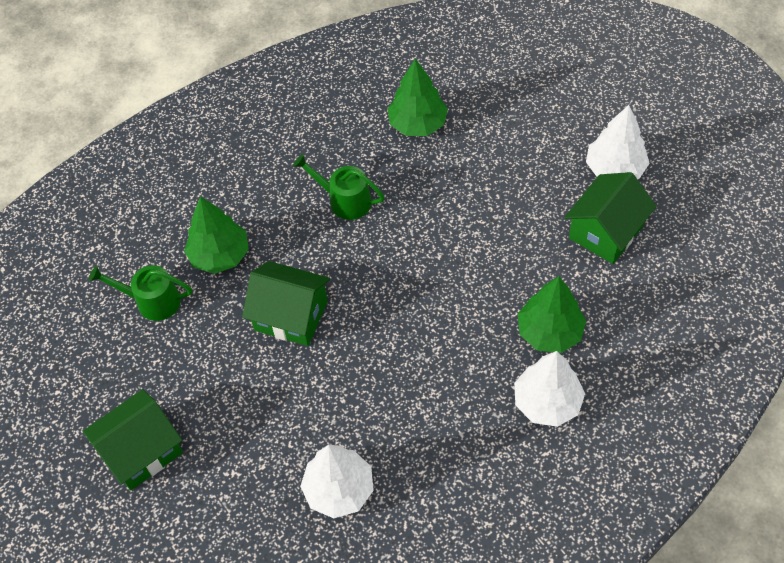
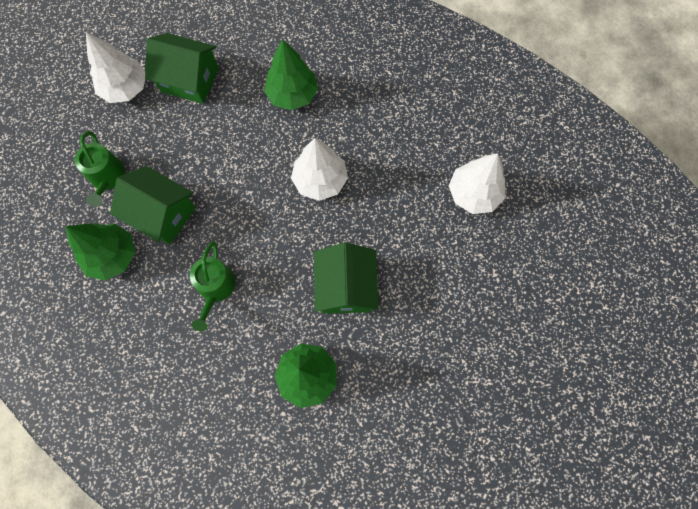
camera: 115 degrees left, 15 degrees up
(141, 451) = (510, 355): green house -> green house (163, 214)
(152, 301) = (374, 416): green watering can -> green watering can (107, 177)
(547, 402) = (350, 81): white tree -> white tree (320, 180)

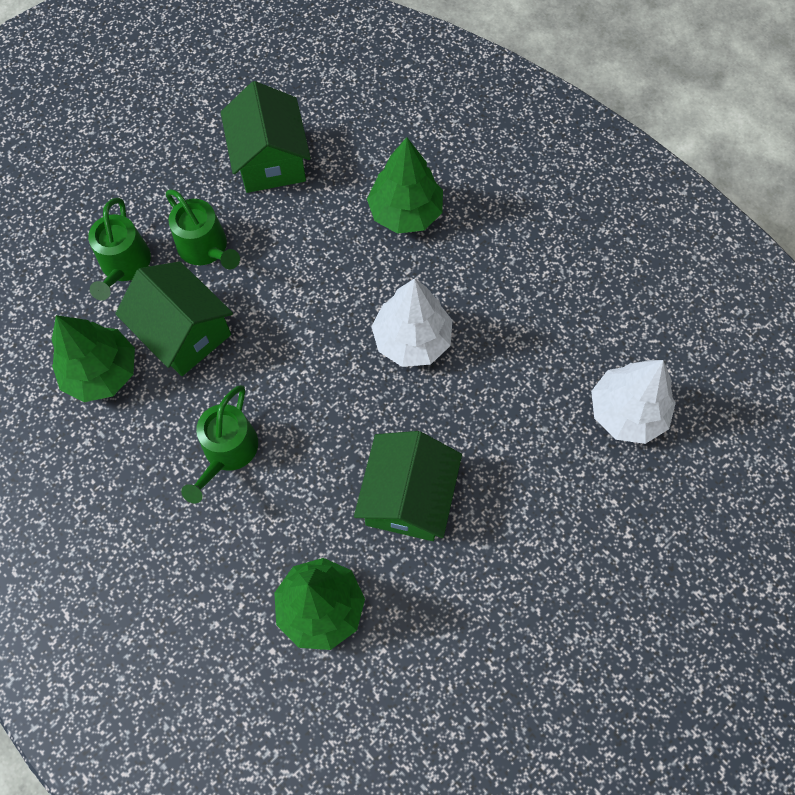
camera: 15 degrees right, 5 degrees down
(125, 88) = (181, 152): white tree -> none
(161, 152) = (206, 248): none -> green watering can
(190, 80) = (270, 160): green house -> green house turned 45 degrees clockwise

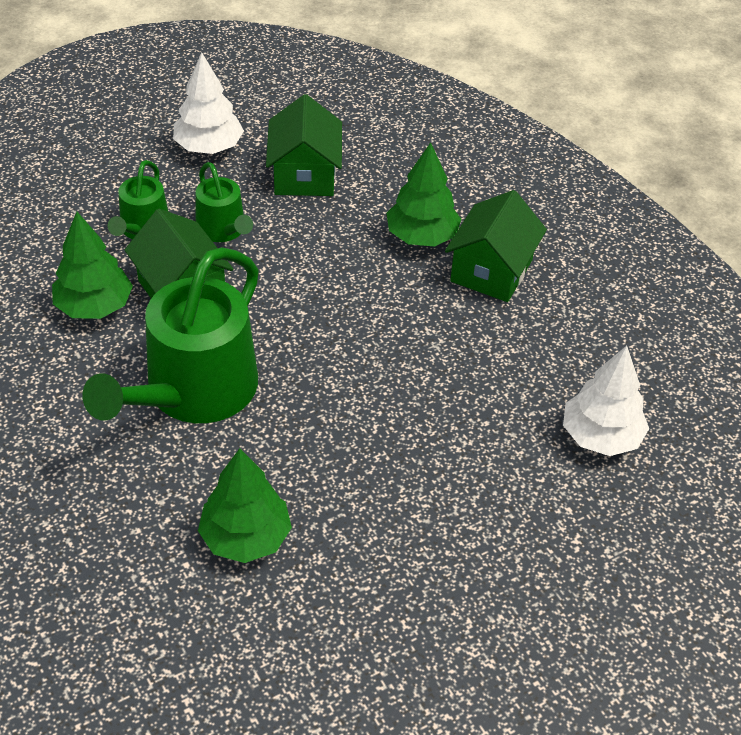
camera: 10 degrees right, 20 degrees down
(227, 451) = (193, 391): green watering can -> green watering can, size x1.99
(408, 497) = (359, 463): green house -> green house (491, 271)
(412, 339) = (400, 336): white tree -> white tree (209, 147)

